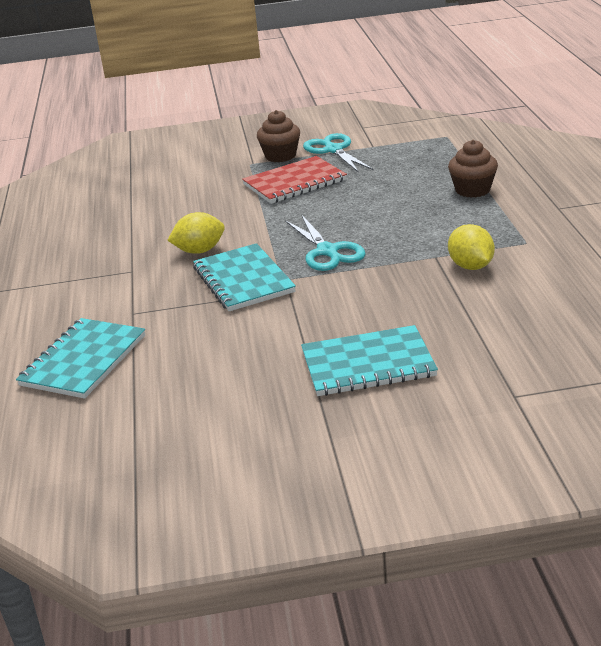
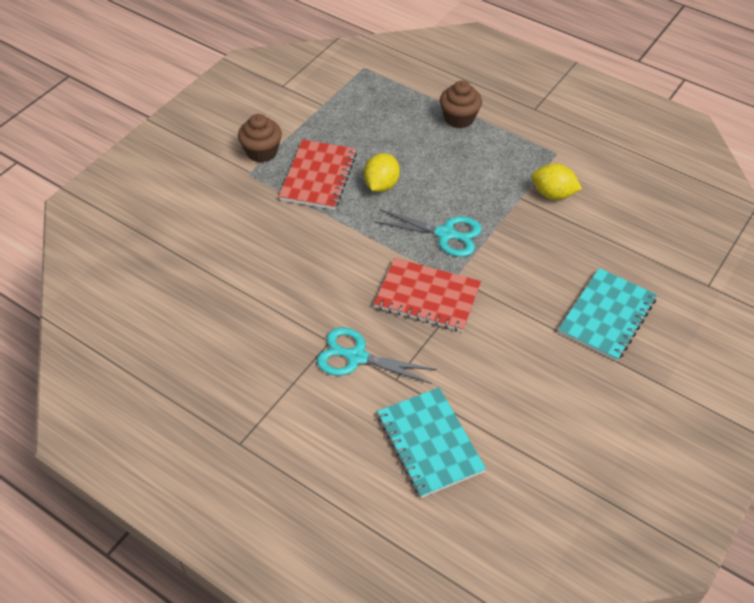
camera: 50 degrees left, 20 degrees up
(199, 251) = (352, 289): yellow lemon -> yellow lemon (381, 185)
(243, 280) = (427, 297): turquoise notebook -> red notebook
(333, 150) = (297, 124): turquoise scissors -> turquoise scissors (356, 357)

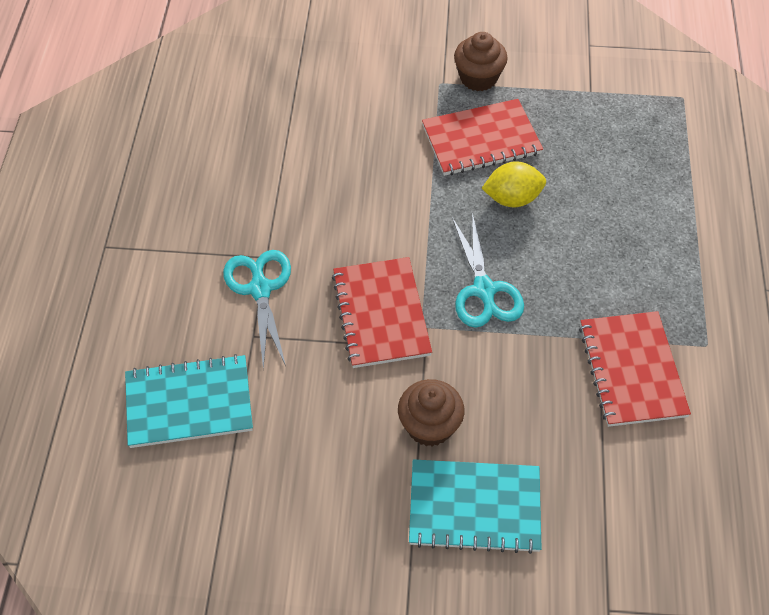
camera: 60 degrees right, 5 degrees up
(430, 443) = (189, 403): turquoise notebook -> turquoise notebook turned 45 degrees clockwise
(459, 118) = (679, 221): brown cupcake -> brown cupcake (429, 426)
(553, 194) = (632, 370): yellow lemon -> red notebook

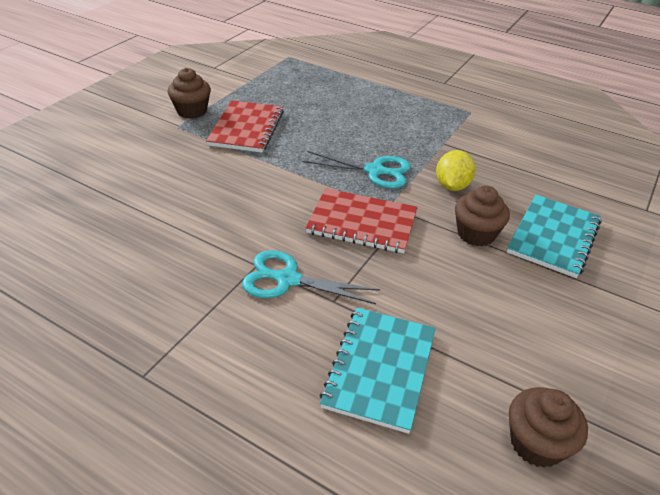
camera: 65 degrees left, 15 degrees down
(164, 549) = (536, 443): none -> brown cupcake
(512, 198) = (308, 134): yellow lemon -> yellow lemon (452, 186)
(632, 370) = (474, 140): red notebook -> none

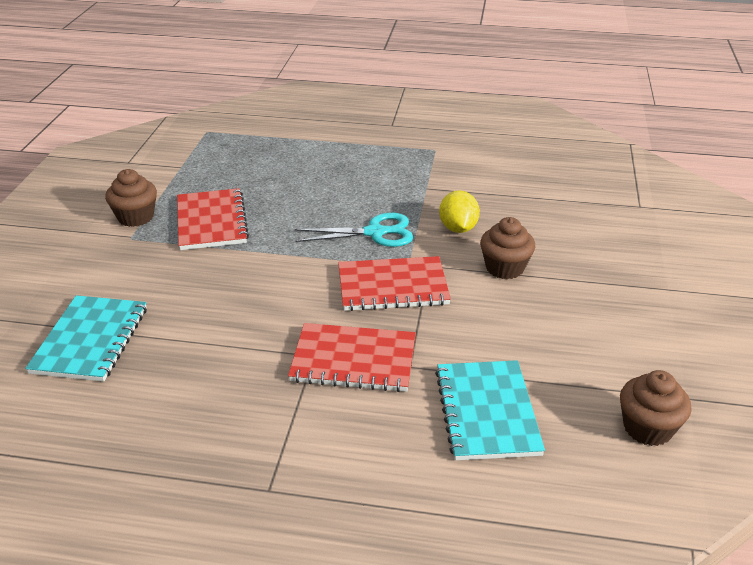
camera: 20 degrees left, 5 degrees down
(288, 279) = (353, 360): turquoise scissors -> red notebook
(553, 237) = (573, 252): turquoise notebook -> turquoise notebook (90, 340)

